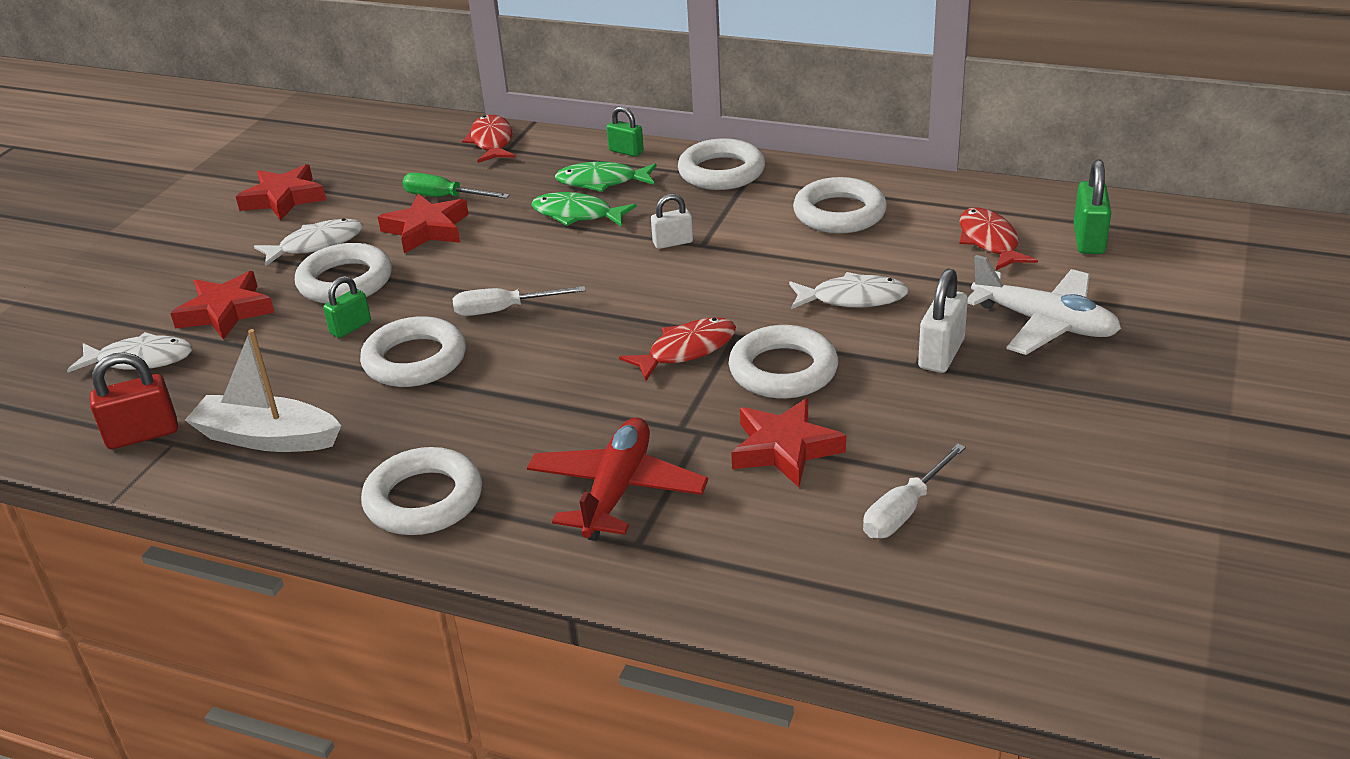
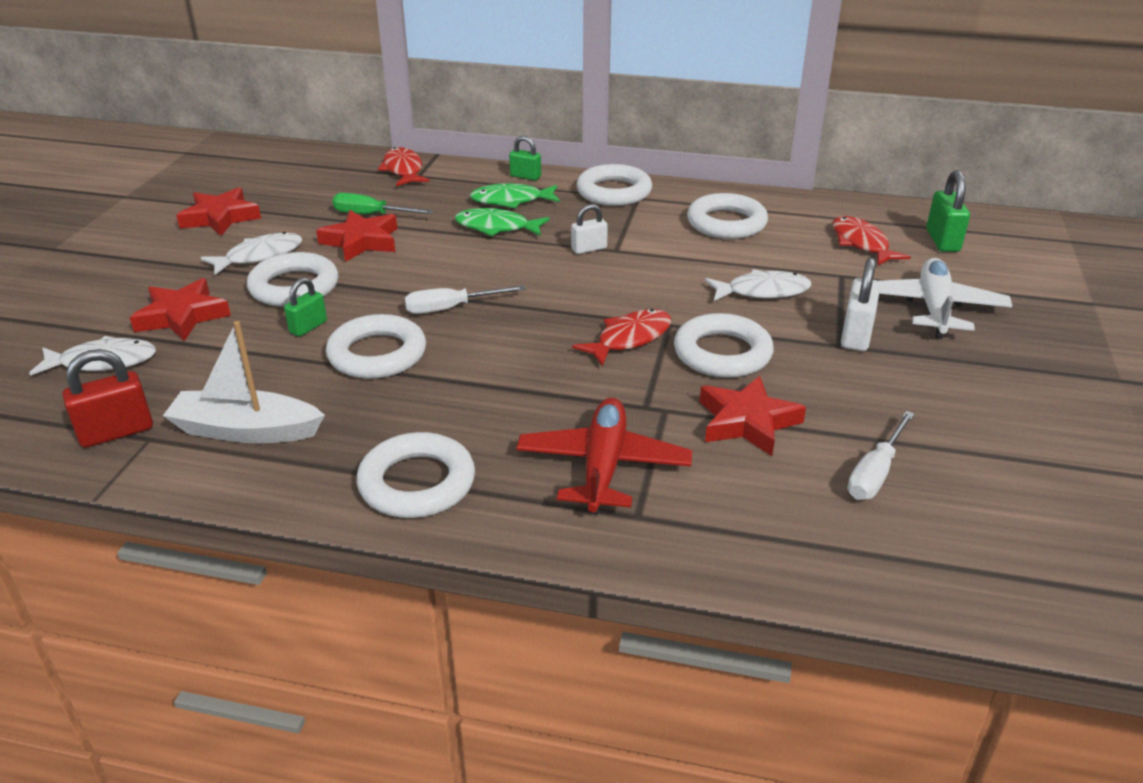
camera: 10 degrees left, 0 degrees up
(1044, 324) = (934, 308): white plane -> white plane turned 105 degrees counterclockwise

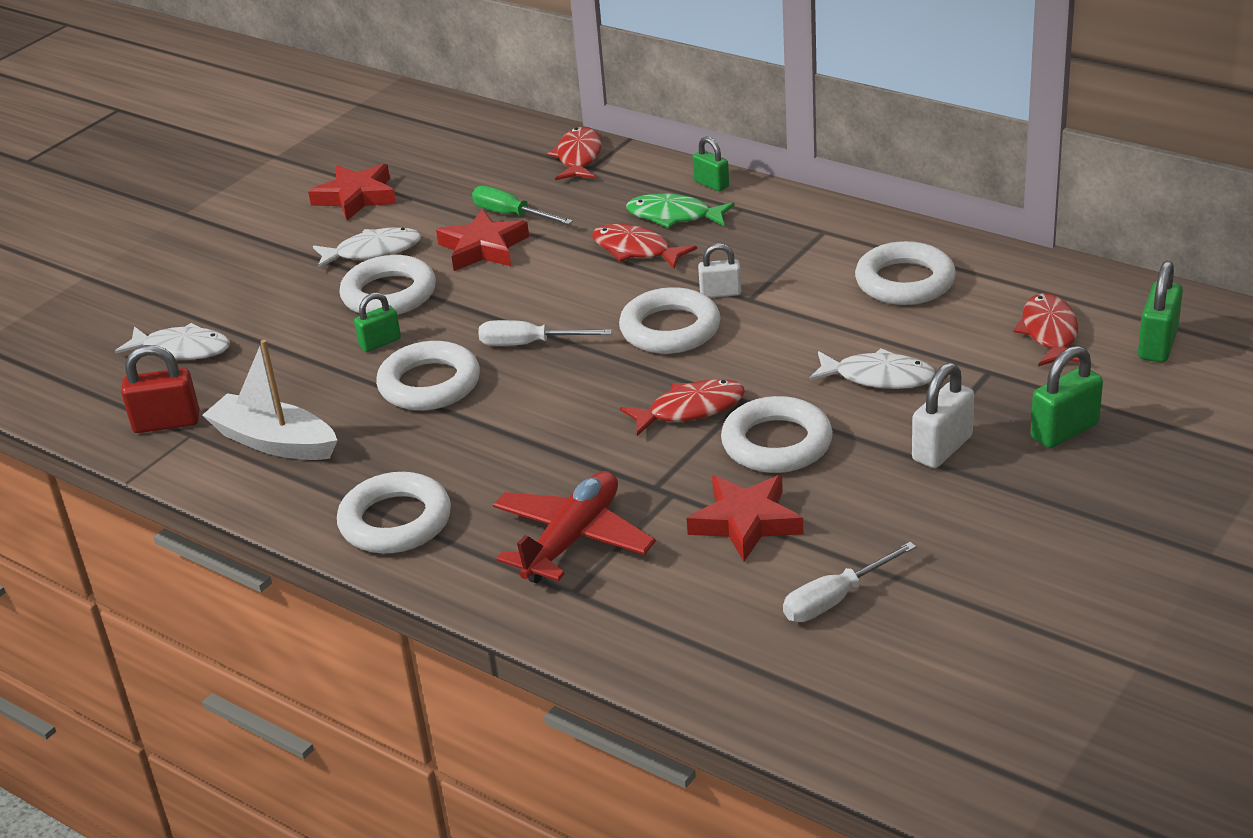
camera: 25 degrees right, 0 degrees up
(182, 316) = (270, 311): red star -> none
(496, 227) = (636, 250): green fish -> red fish
(614, 192) = (801, 219): white ring -> white ring (670, 329)
(934, 308) = (1064, 431): white plane -> green padlock

